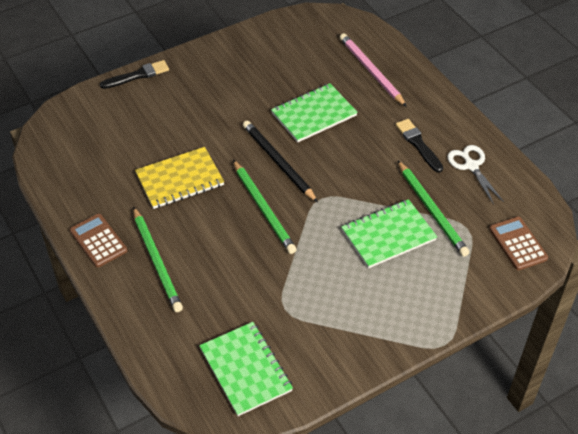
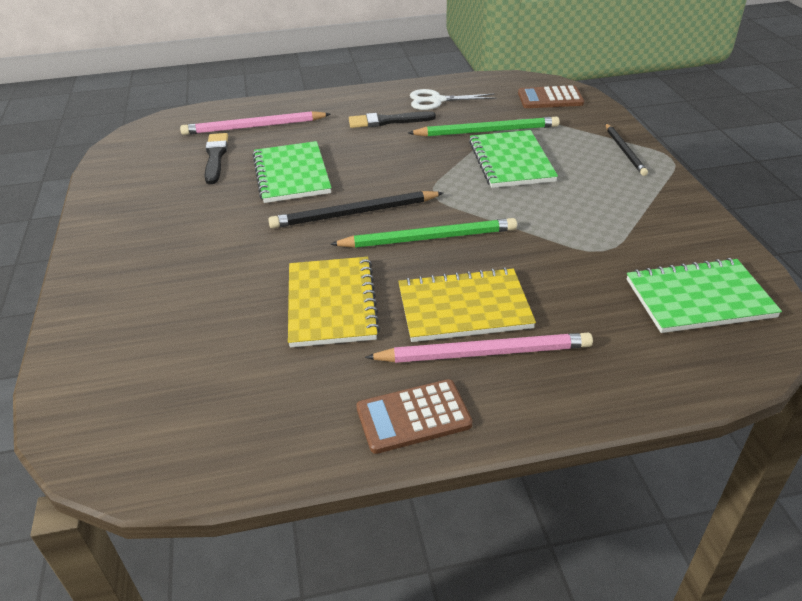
camera: 70 degrees left, 10 degrees down
(137, 75) = (72, 314): black brush -> black brush (215, 157)
(157, 261) = (484, 353): green pencil -> pink pencil
(195, 243) = (464, 308): none -> yellow notebook
(441, 309) = (624, 151): none -> black pencil

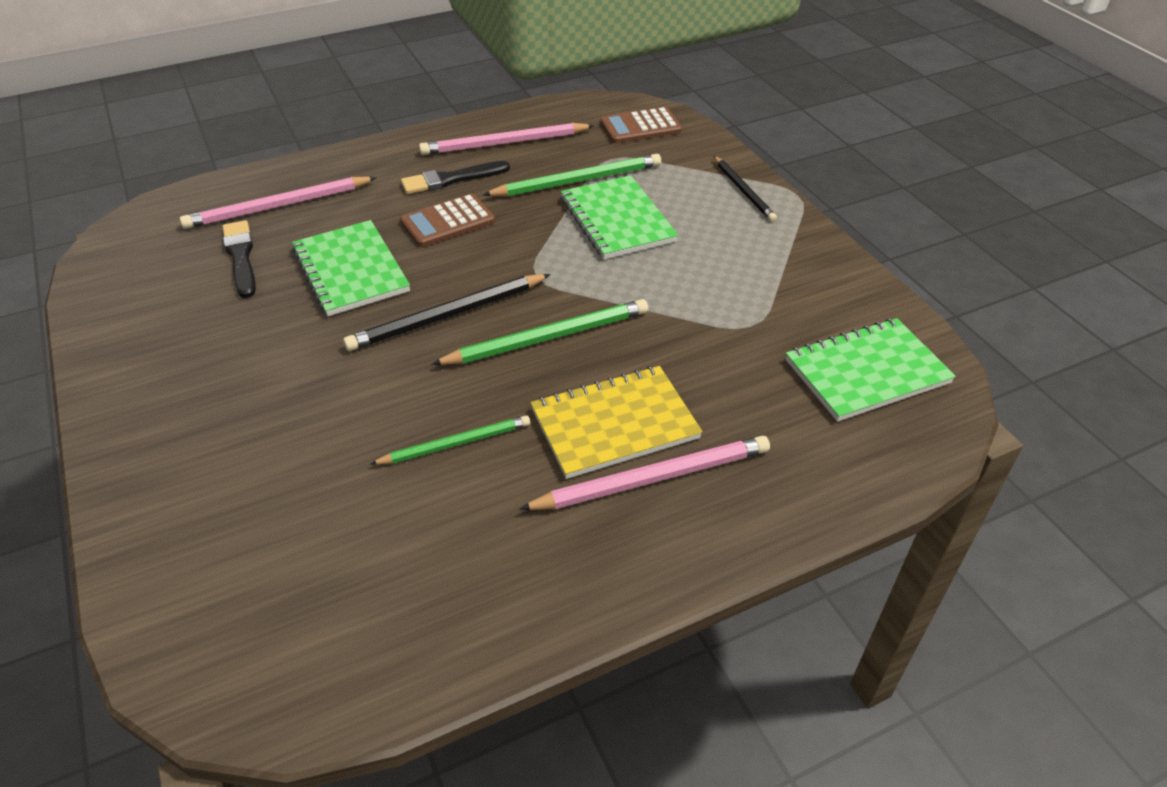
camera: 15 degrees left, 5 degrees up
(331, 303) = (455, 443): yellow notebook -> green pencil
(413, 416) = (595, 573): brown calculator -> brown calculator (447, 221)
(436, 100) = (504, 143): white scissors -> pink pencil

